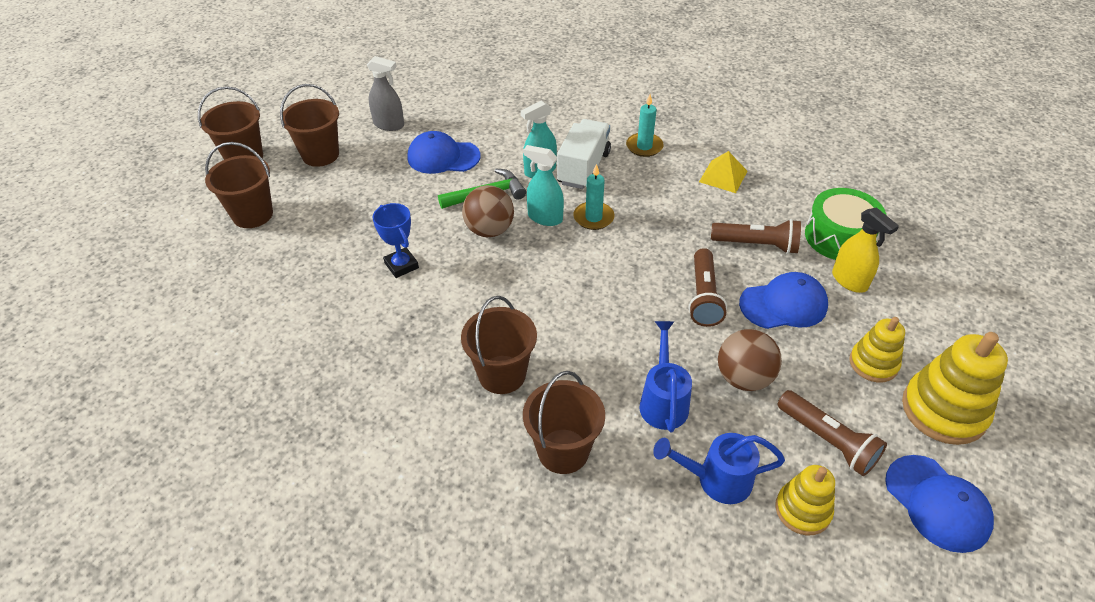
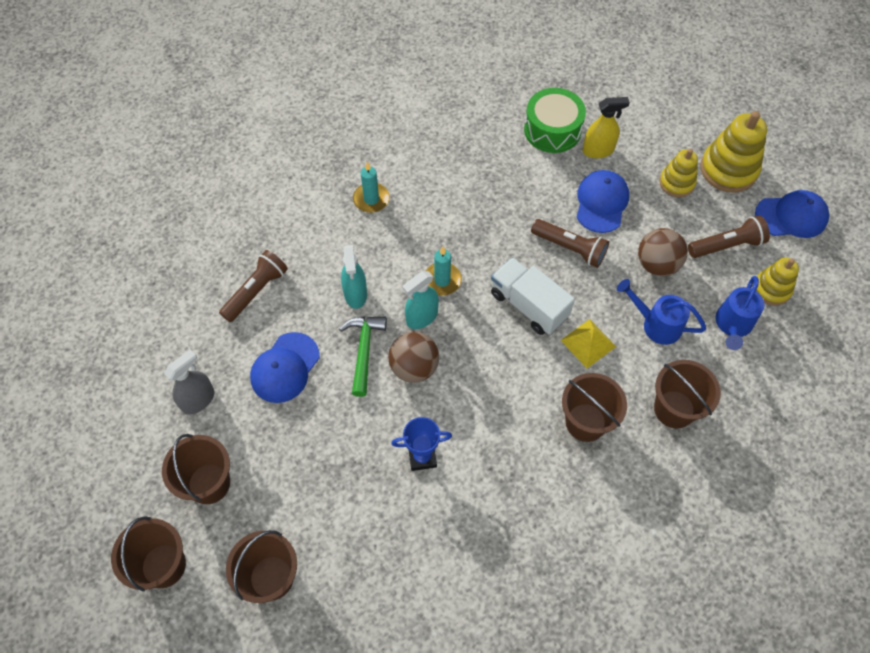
camera: 65 degrees left, 15 degrees up
(583, 168) = (373, 258): white truck -> white truck (528, 305)
(723, 176) = (443, 164): yellow pyramid -> yellow pyramid (588, 343)
(756, 245) = (533, 185): brown flashlight -> brown flashlight (256, 291)

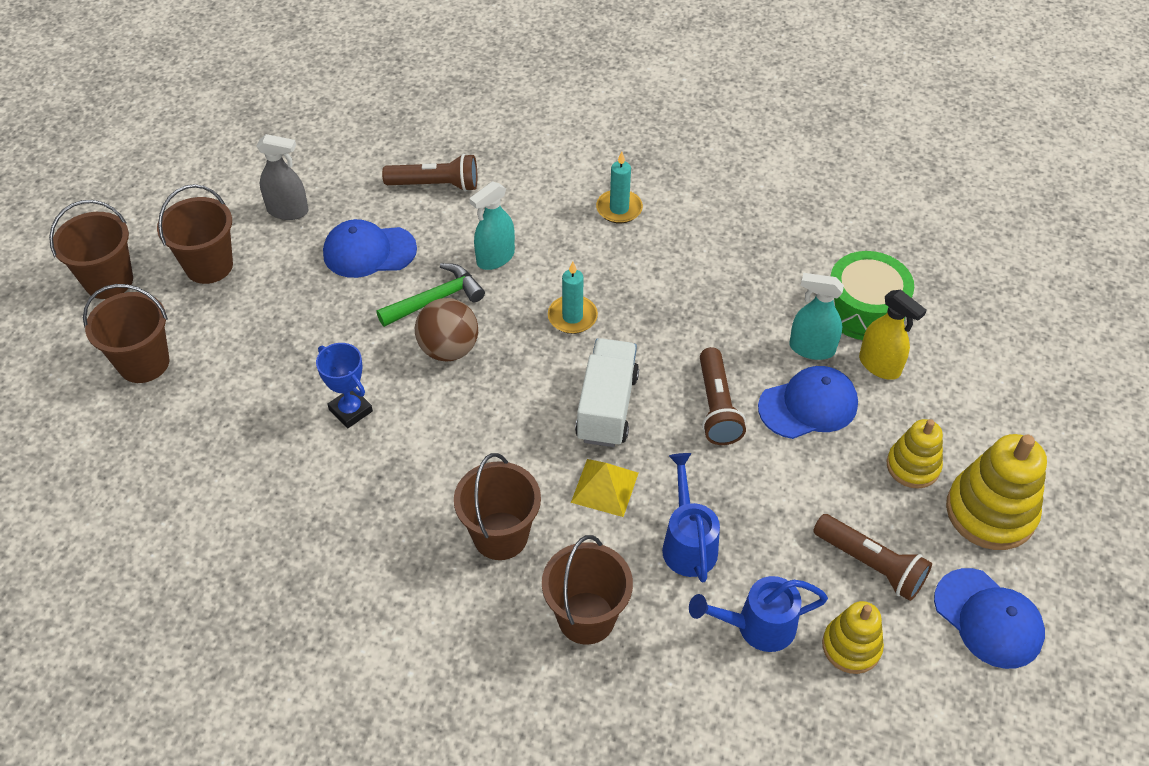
camera: 55 degrees right, 10 degrees down
(421, 317) = (513, 324): turquoise spray bottle -> turquoise spray bottle (811, 348)
(657, 264) = (773, 503): brown ball -> none

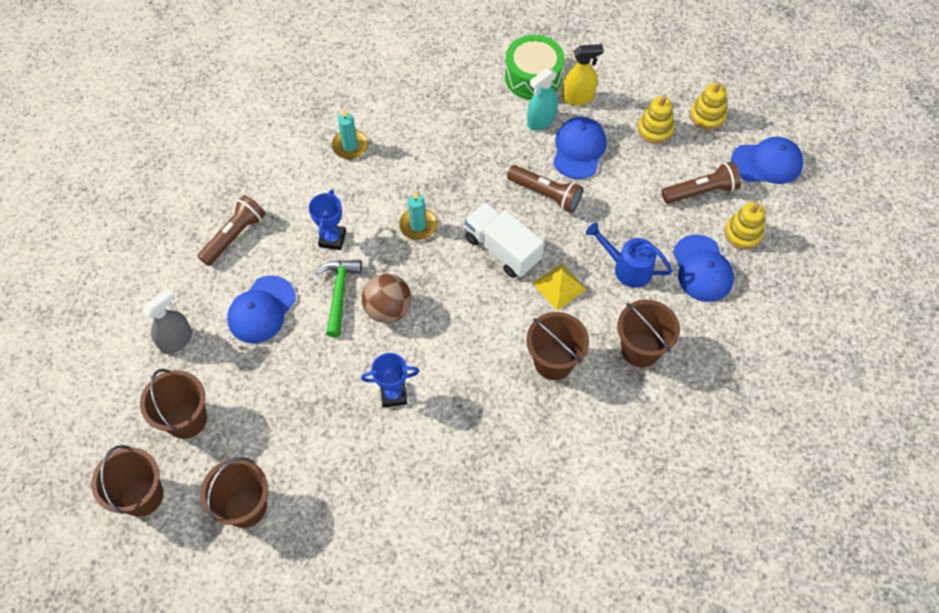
camera: 55 degrees left, 10 degrees up
(495, 258) = (332, 239): turquoise spray bottle -> blue trophy
(757, 626) = (702, 269): blue watering can -> blue cap
(990, 512) = (707, 116): yellow stacking toy -> yellow stacking toy, size x0.61

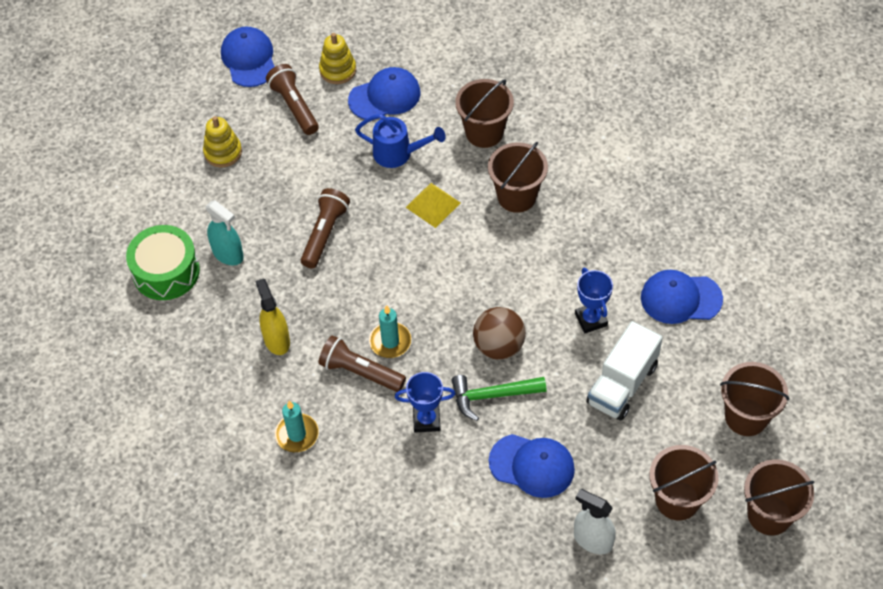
camera: 100 degrees left, 5 degrees down
(176, 340) = (592, 540): grey spray bottle -> white spray bottle
(234, 236) = (447, 522): brown flashlight -> brown flashlight (360, 372)
(502, 249) = (402, 259): white truck -> white truck (622, 384)
(578, 97) = (190, 225): yellow spray bottle -> yellow spray bottle (276, 340)
(579, 149) = (261, 214): blue cap -> blue cap (680, 298)
(627, 268) = (398, 154): blue watering can -> blue watering can turned 90 degrees counterclockwise
(707, 116) = (198, 111): yellow stacking toy -> none

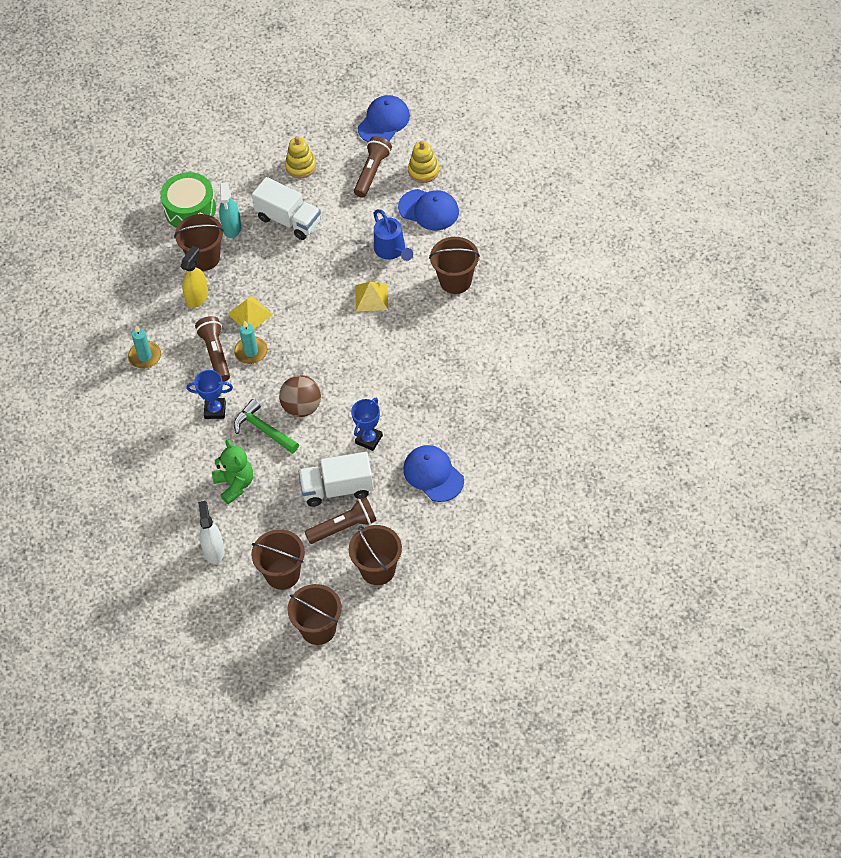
camera: 50 degrees right, 0 degrees up
(273, 204) = (288, 220): none -> white truck
(325, 234) = (294, 261): brown flashlight -> brown flashlight (343, 527)
(345, 311) = (250, 314): none -> yellow pyramid
(426, 420) = (215, 410): blue trophy -> blue trophy turned 45 degrees counterclockwise
(516, 196) = (423, 334): brown bucket -> brown bucket (204, 258)
(532, 466) = (235, 484): blue cap -> green teddy bear

